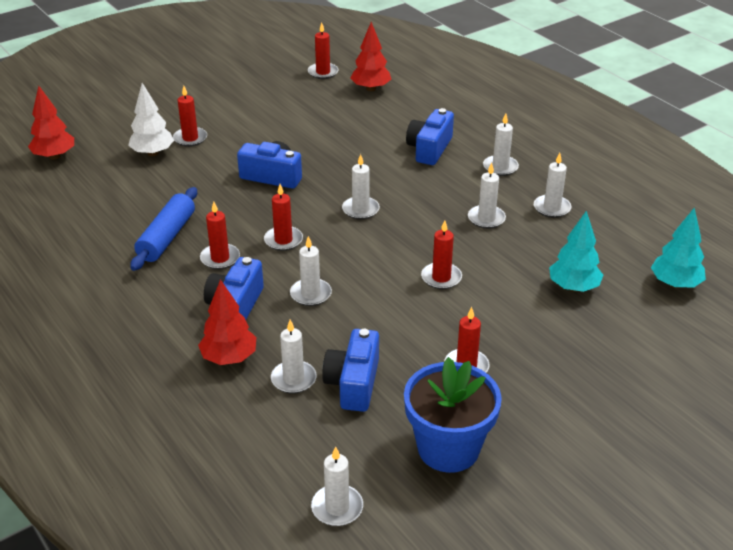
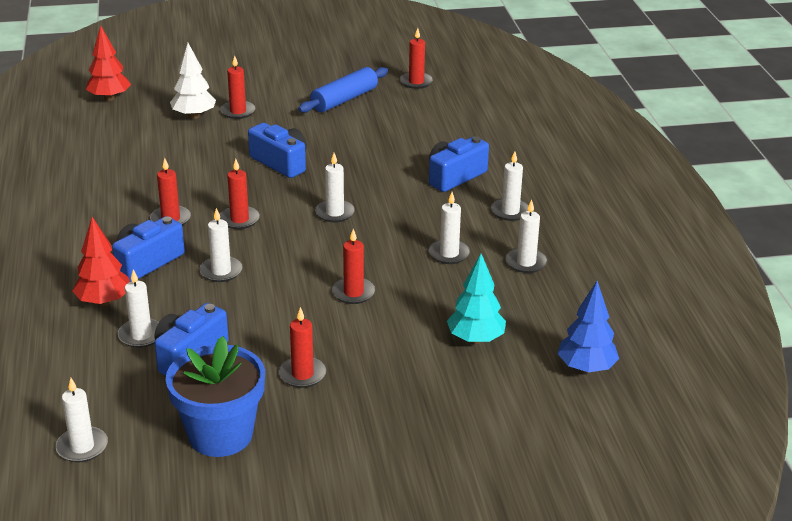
camera: 25 degrees right, 5 degrees down
(166, 237) = (142, 189): blue rolling pin -> blue rolling pin (344, 99)
(370, 88) = (449, 107): red tree -> none
(675, 284) = (586, 368): turquoise tree -> blue tree

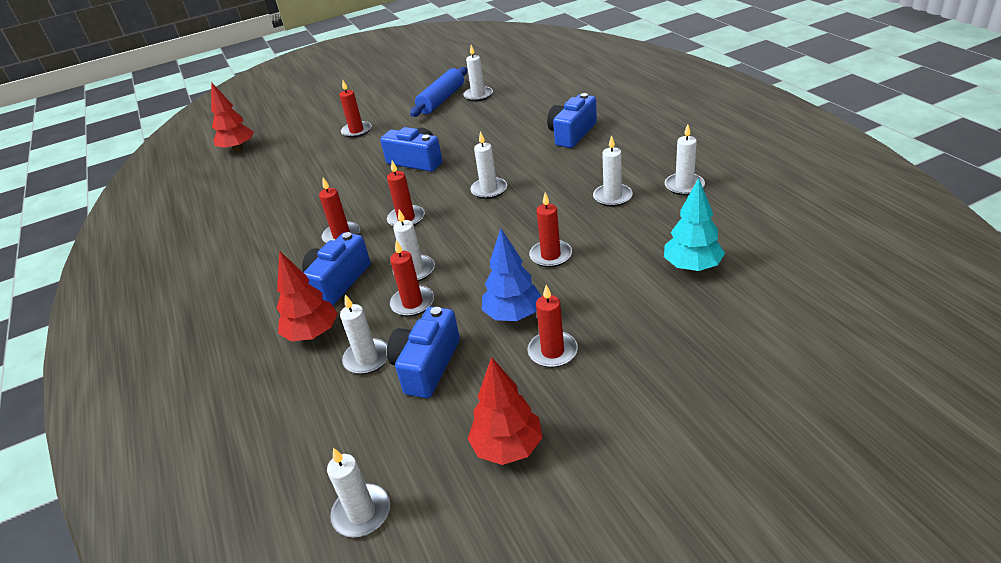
camera: 10 degrees left, 5 degrees up
(194, 116) = (320, 144): white tree -> none
(220, 435) = (507, 447): blue flower pot -> red tree
(416, 82) = (492, 73): red candle -> red candle (412, 303)
(510, 211) = (638, 148): white candle -> white candle (478, 95)
(586, 368) = (812, 264): blue tree -> blue tree (513, 315)

